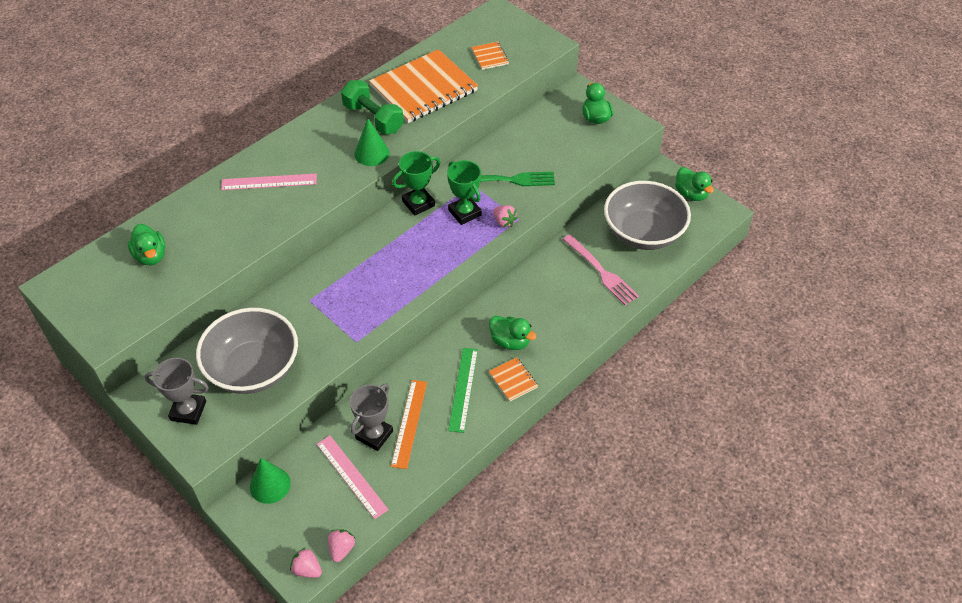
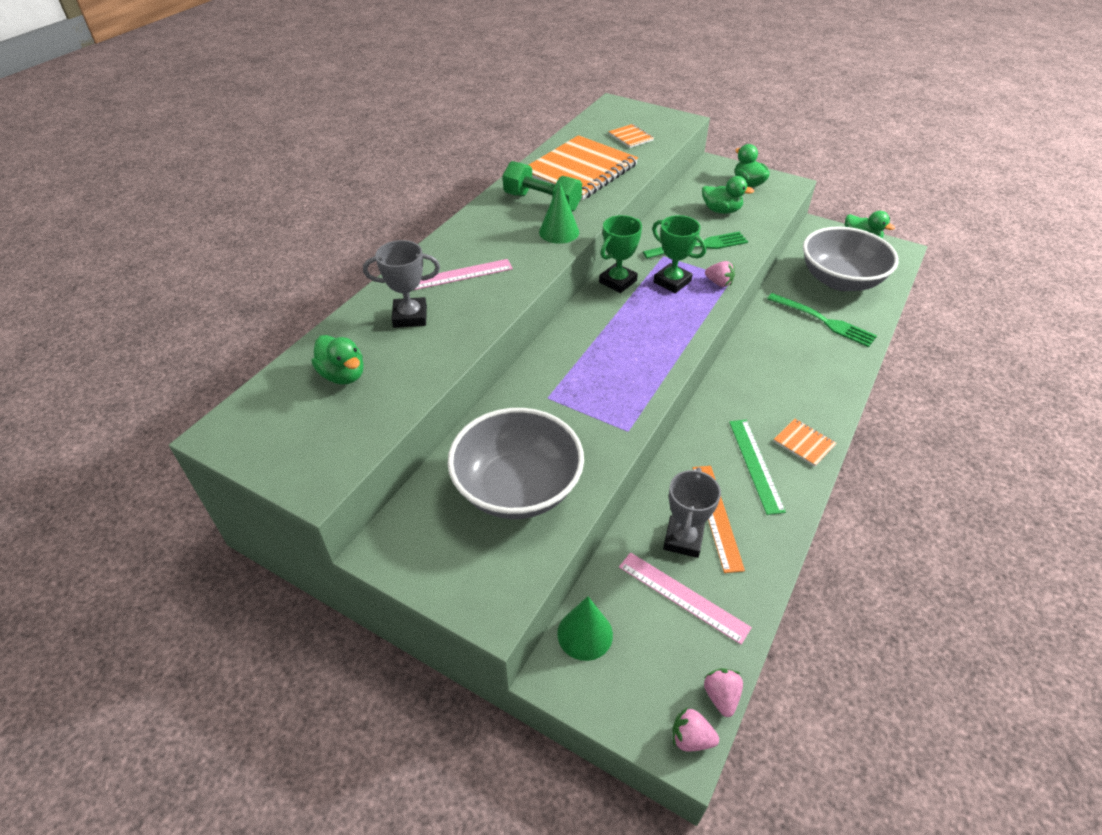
camera: 15 degrees left, 5 degrees down
(188, 411) = (455, 559): grey trophy -> grey trophy (410, 316)
(510, 341) = (775, 405): green duck -> green duck (721, 210)
(601, 271) = (824, 321): pink fork -> green fork

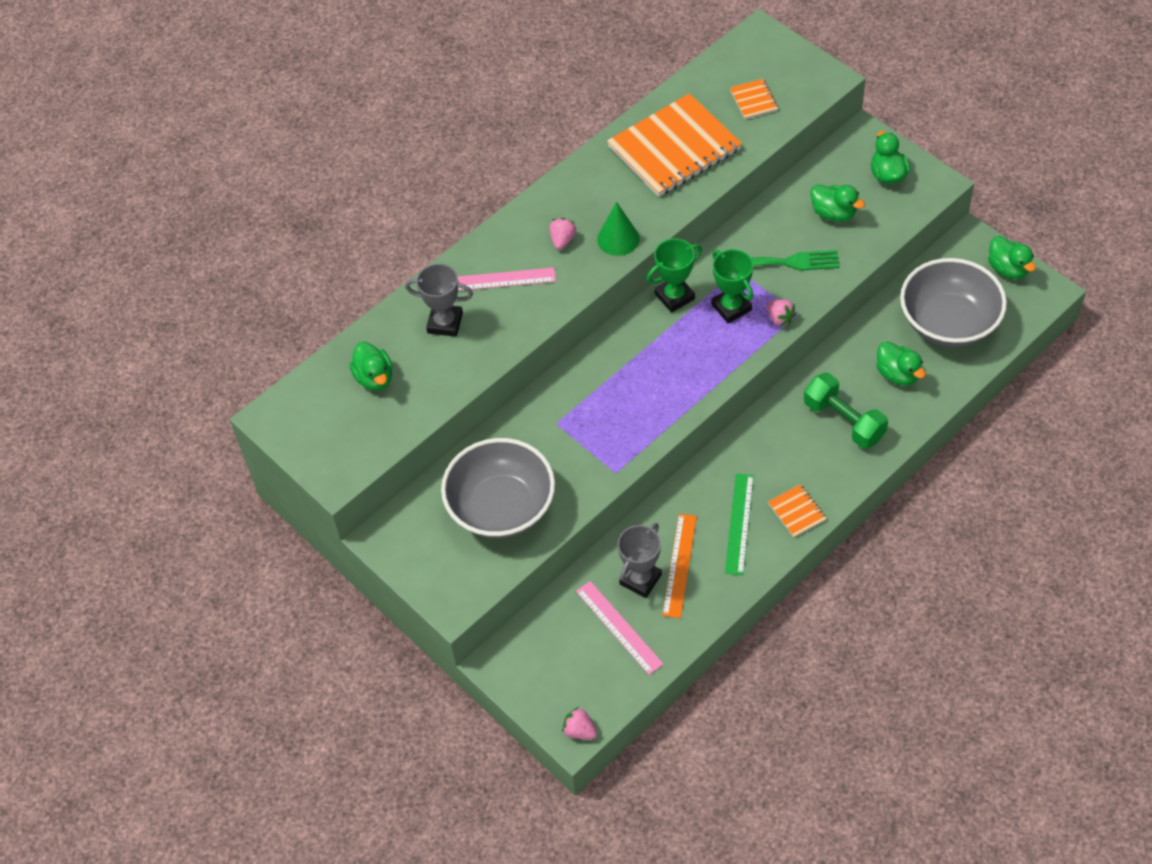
camera: 20 degrees right, 10 degrees up
(542, 202) = (615, 191): green dumbbell -> green dumbbell (844, 421)
(585, 634) = (528, 638): green cone -> none
(721, 696) = (615, 708): pink strawberry -> pink strawberry (562, 240)
(824, 321) = (897, 374): green fork -> green duck

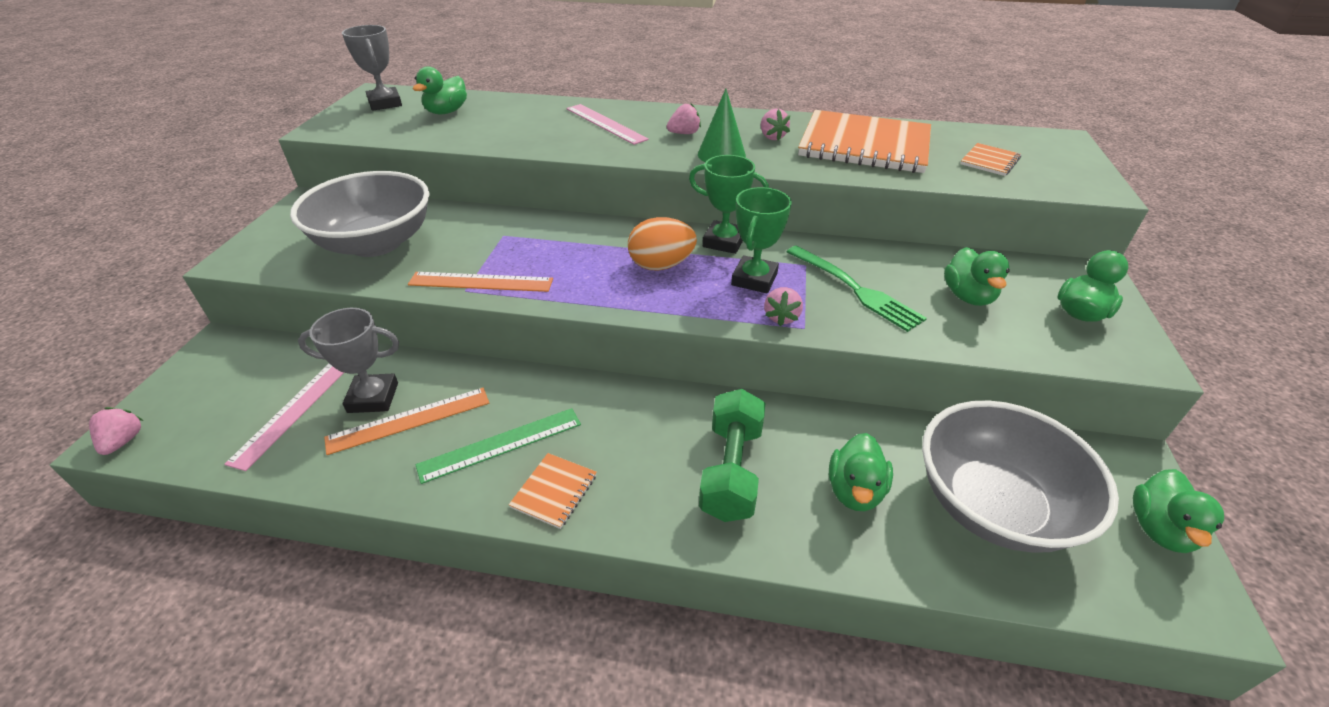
camera: 50 degrees right, 15 degrees down
(445, 323) = (533, 118): grey trophy -> grey trophy (385, 103)
(612, 460) = (481, 282): none -> orange ruler
(615, 191) = (772, 137): none -> pink strawberry
(674, 348) = (661, 265): none -> orange egg

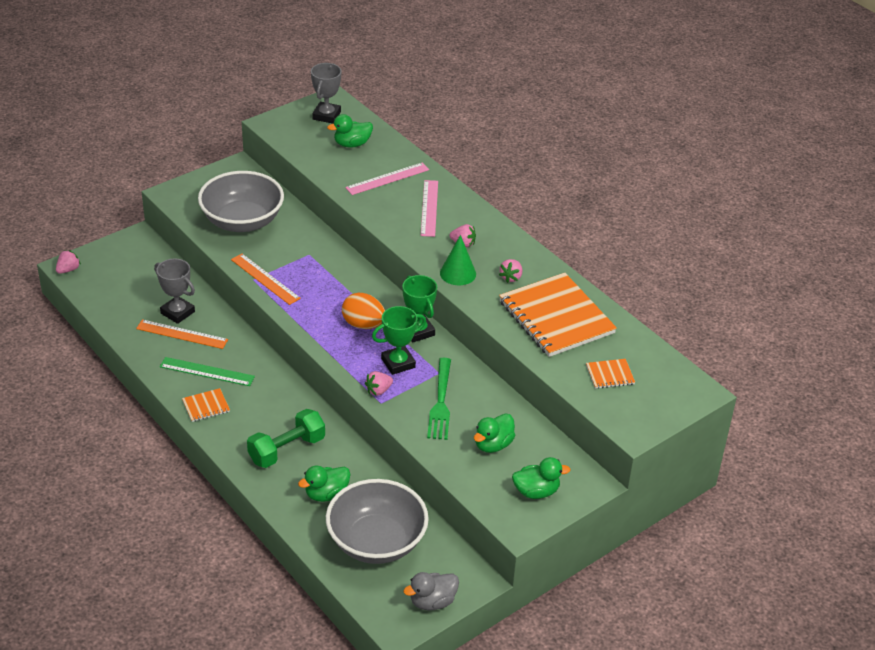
camera: 40 degrees right, 0 degrees up
(295, 409) = (141, 297): pink ruler -> pink ruler (387, 179)
(1159, 529) = (432, 602): green duck -> grey duck

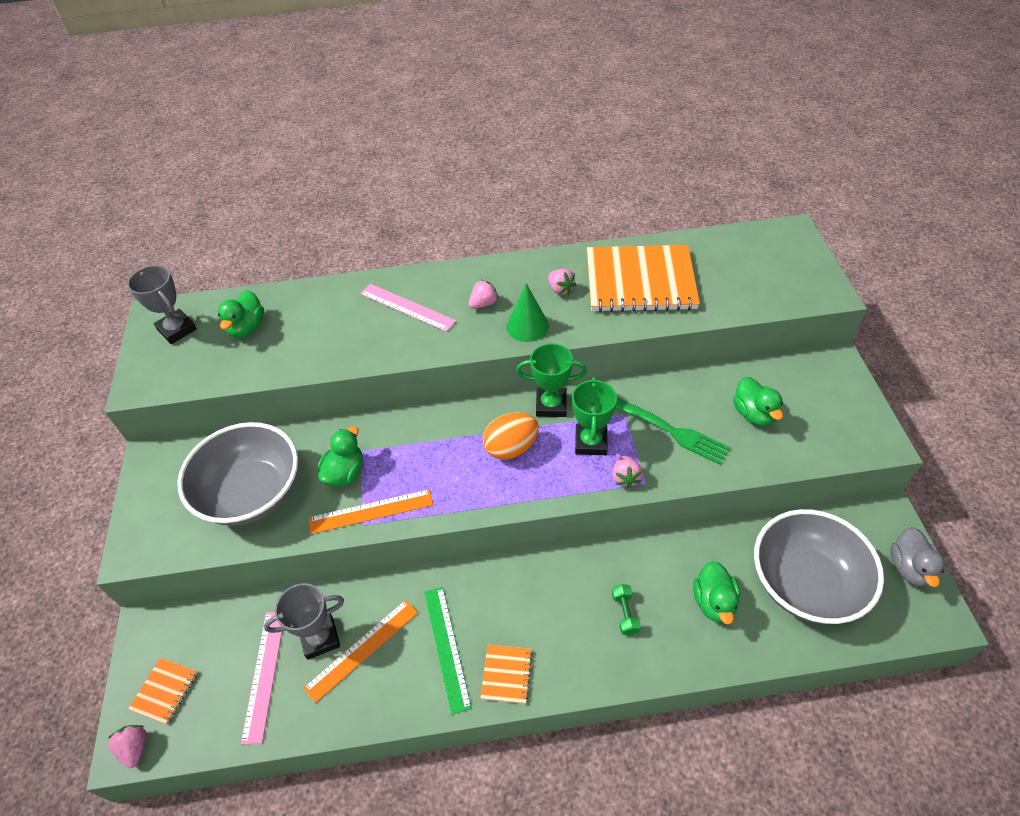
camera: 55 degrees left, 10 degrees up
(207, 371) = (446, 647): green ruler -> green ruler turned 60 degrees counterclockwise
(287, 450) = (625, 613): green dumbbell -> green dumbbell, size x0.49
(387, 179) = (331, 321): pink ruler -> pink ruler (264, 674)
(536, 491) = (834, 408): green duck -> green duck (345, 473)
(610, 375) = (743, 278): orange notebook -> orange notebook (164, 691)

